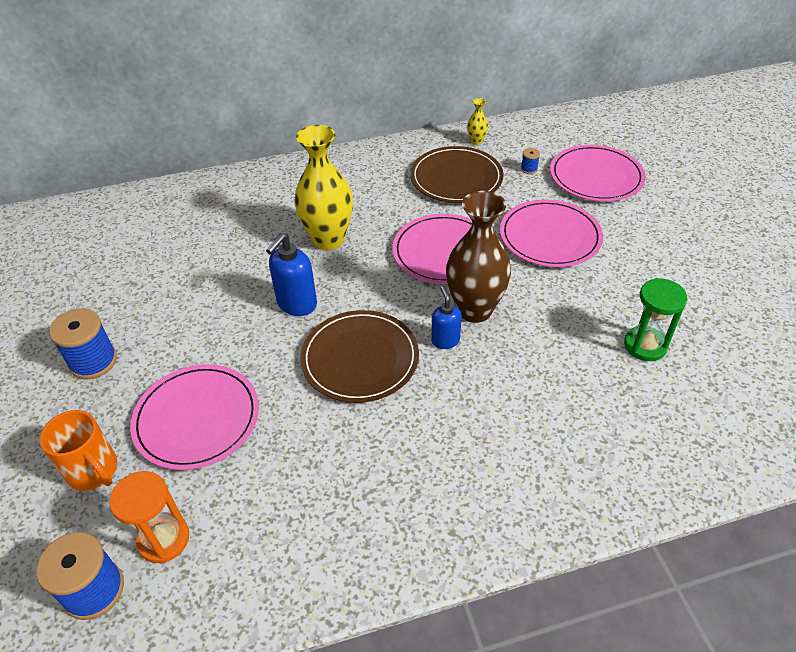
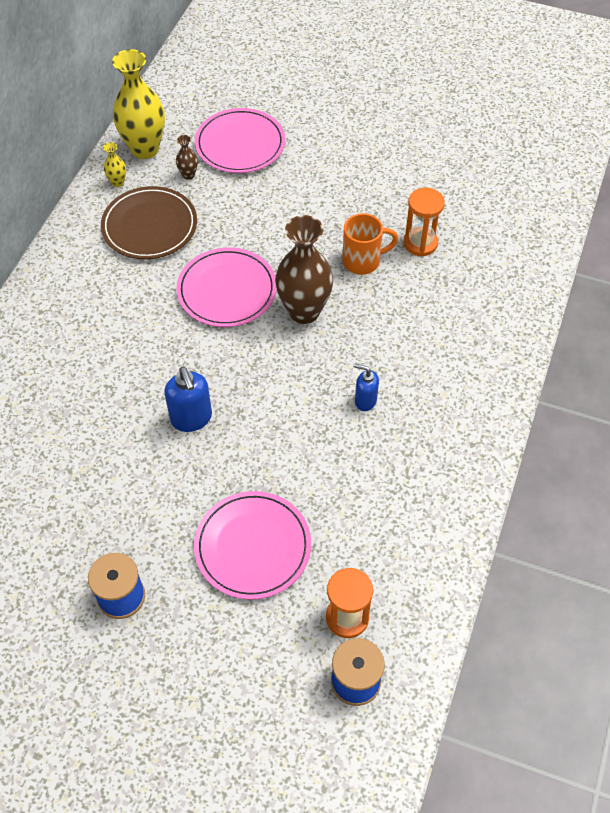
camera: 55 degrees left, 10 degrees up
(93, 471) = (245, 641): orange mug -> orange mug (363, 261)
(328, 240) = (136, 355): yellow vase -> yellow vase (145, 149)
(360, 359) = (287, 409): brown plate -> none
(445, 340) = (316, 347): blue soap dispenser -> blue soap dispenser (365, 401)
(529, 169) = (188, 175): blue spool -> brown vase
(550, 237) = (275, 217): pink plate -> none
(645, 345) = (420, 243): green hourglass -> orange hourglass

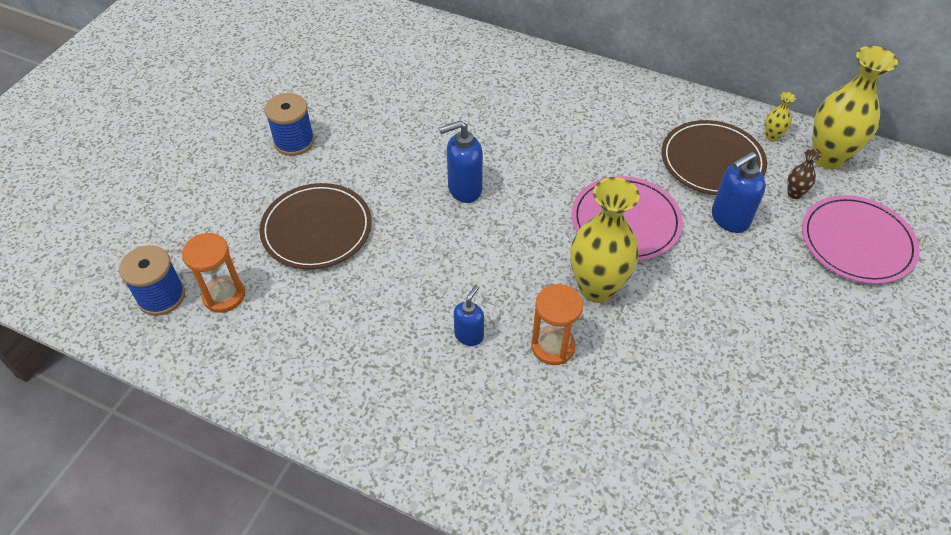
camera: 95 degrees right, 5 degrees down
(220, 219) = (729, 219): none -> blue soap dispenser
(253, 546) = (317, 229): pink plate -> brown plate
(304, 311) = (596, 288): brown vase -> yellow vase
(363, 261) = (677, 354): orange mug -> none
(420, 243) = (713, 424): orange hourglass -> orange hourglass (553, 346)

